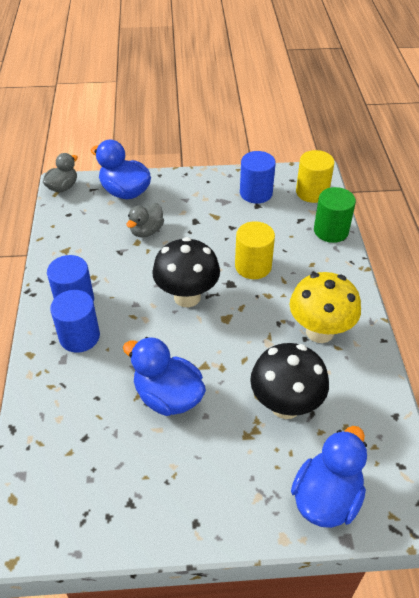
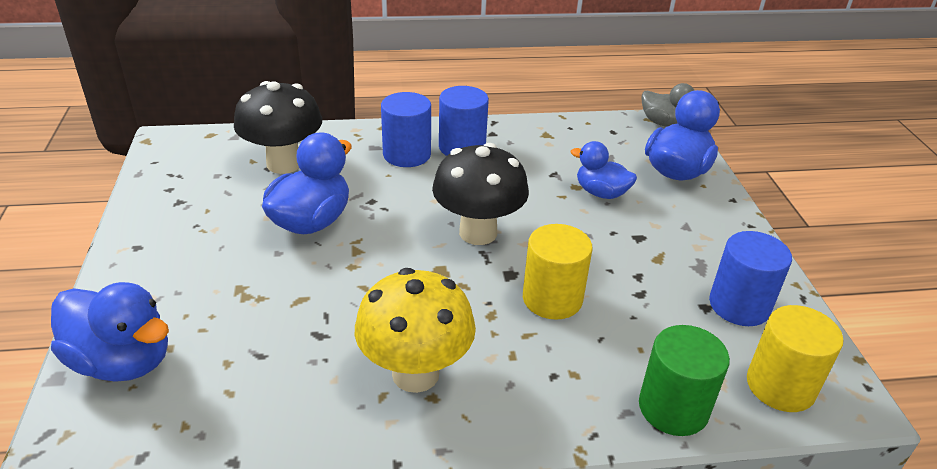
camera: 85 degrees right, 10 degrees down
(146, 231) = (601, 193): grey duck -> blue duck
(285, 405) = (279, 326): black mushroom -> black mushroom (284, 164)

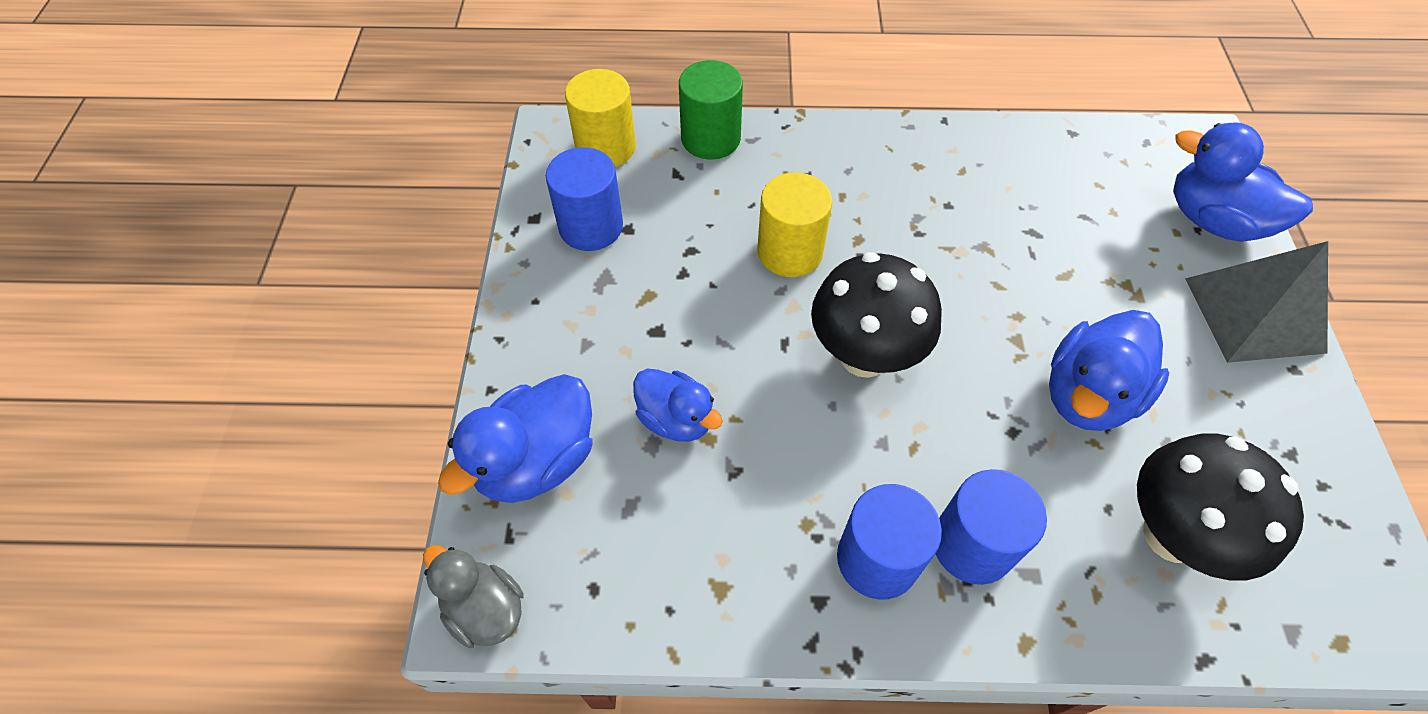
camera: 170 degrees left, 20 degrees up
(143, 281) = (1254, 314): none -> grey pyramid
(415, 374) = (934, 186): yellow mushroom -> none

